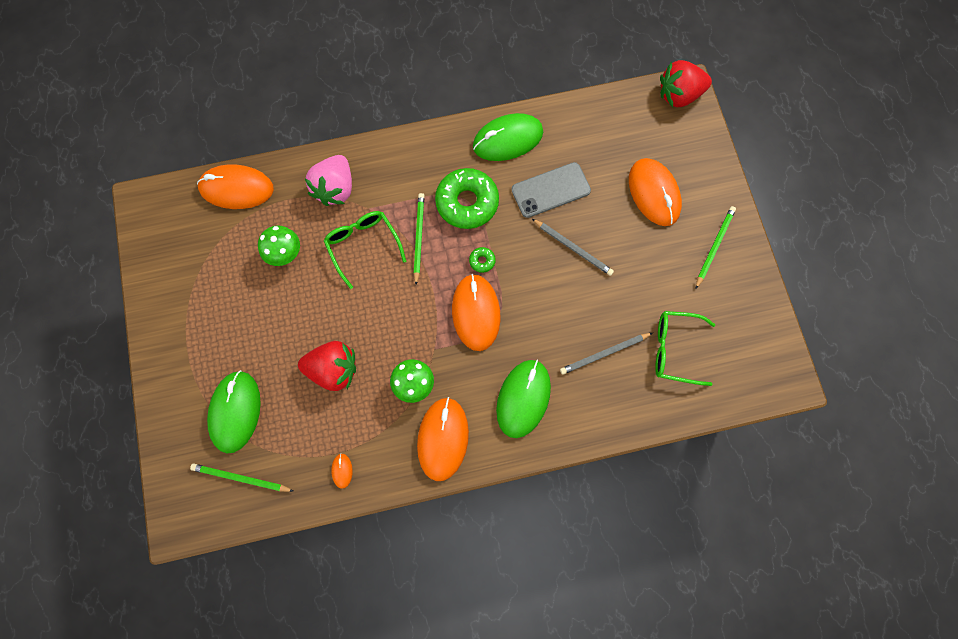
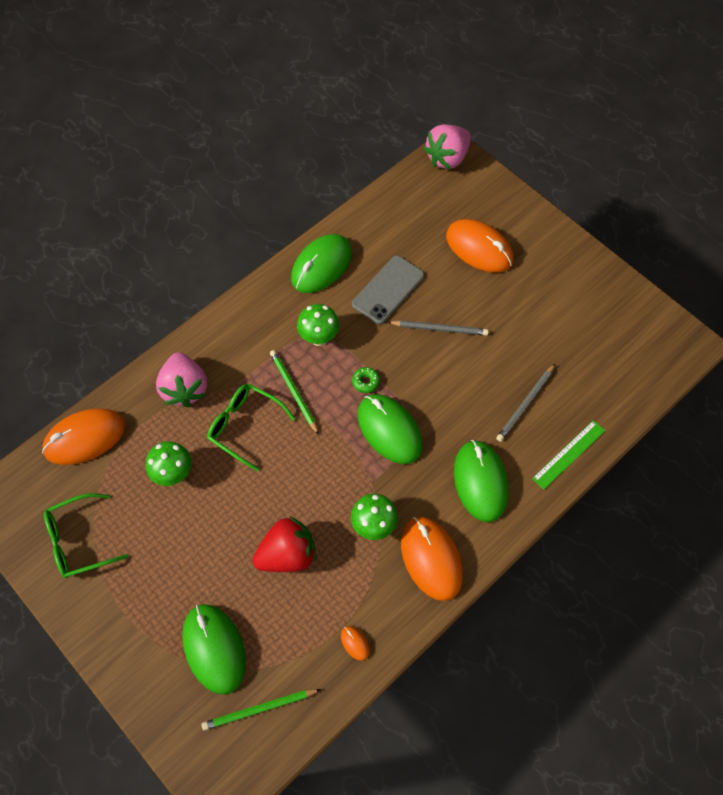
camera: 30 degrees left, 10 degrees down
(467, 202) = (319, 338): green donut -> green mushroom
(476, 313) = (389, 430): orange mouse -> green mouse
(613, 418) = (569, 454): none -> green ruler
(674, 349) = (582, 368): green glasses -> green glasses (78, 541)
(679, 95) = (447, 158): red strawberry -> pink strawberry
(714, 247) = (558, 267): green pencil -> none

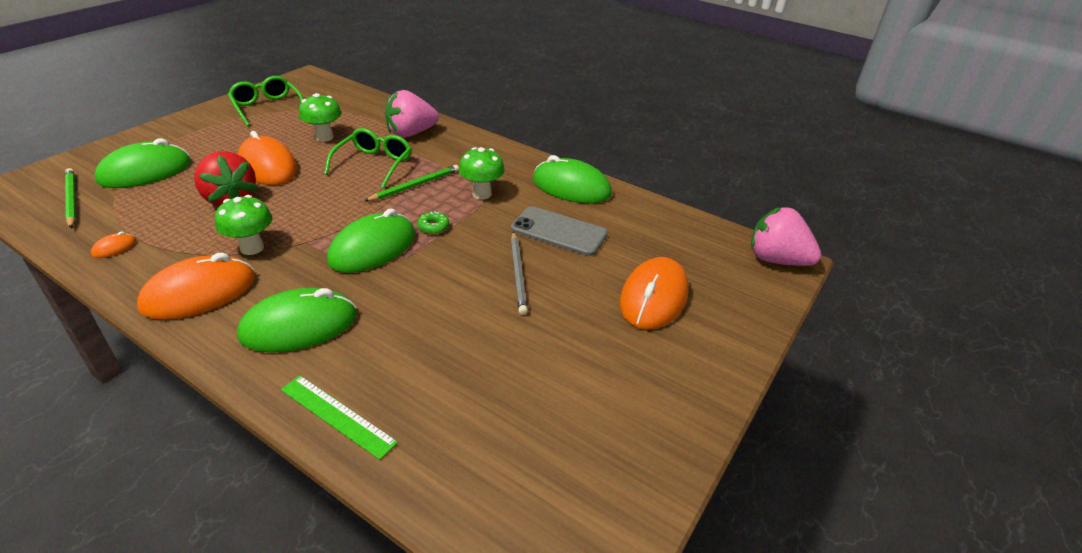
camera: 75 degrees right, 25 degrees down
(85, 438) = (360, 100): orange mouse -> orange mouse (268, 166)
(525, 404) = (419, 361): grey pencil -> none

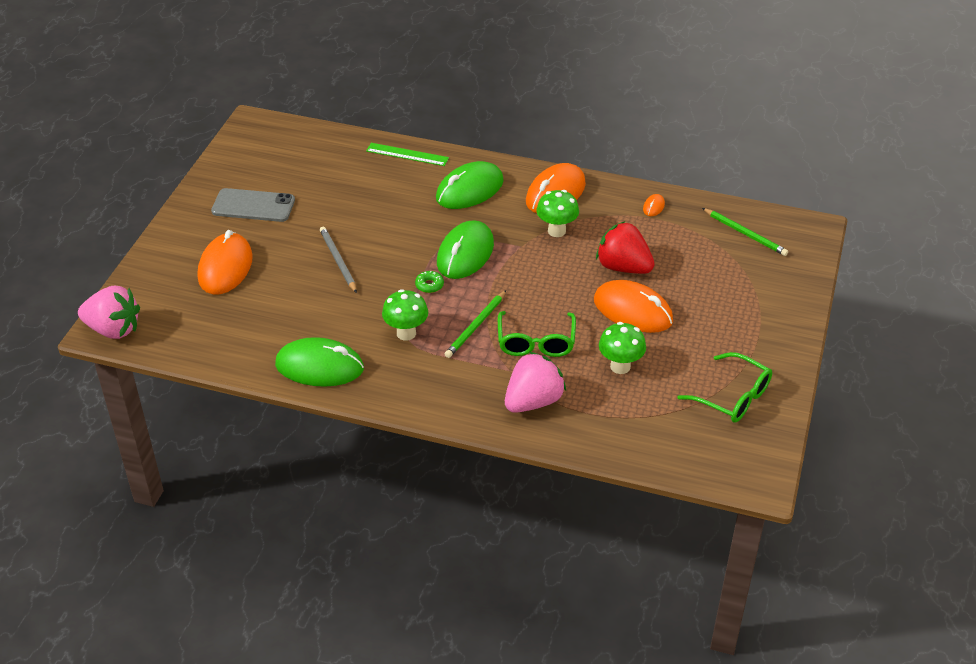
camera: 165 degrees right, 5 degrees up
(145, 172) = (730, 275): green mouse -> none
(559, 231) = (317, 309): grey phone -> grey phone (253, 206)

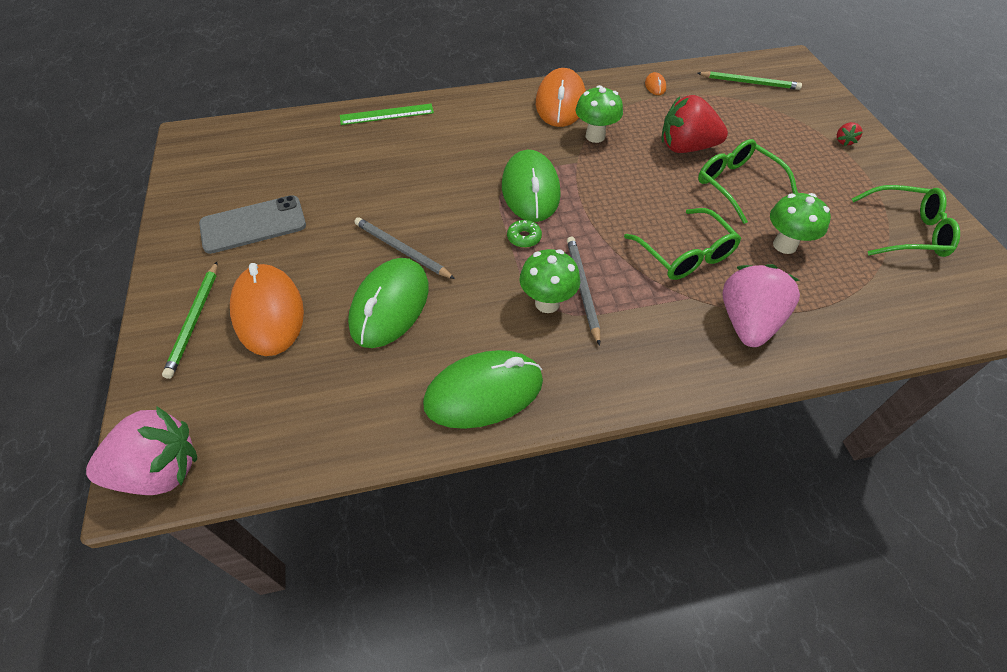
camera: 30 degrees left, 10 degrees up
(438, 334) = (582, 289): none -> grey pencil
(469, 190) = (478, 127): green mouse -> green mouse (390, 306)
(476, 326) = (611, 262): green pencil -> green pencil (195, 320)
(633, 311) = (736, 185): orange mouse -> green glasses
(770, 313) = (844, 141): none -> red strawberry

